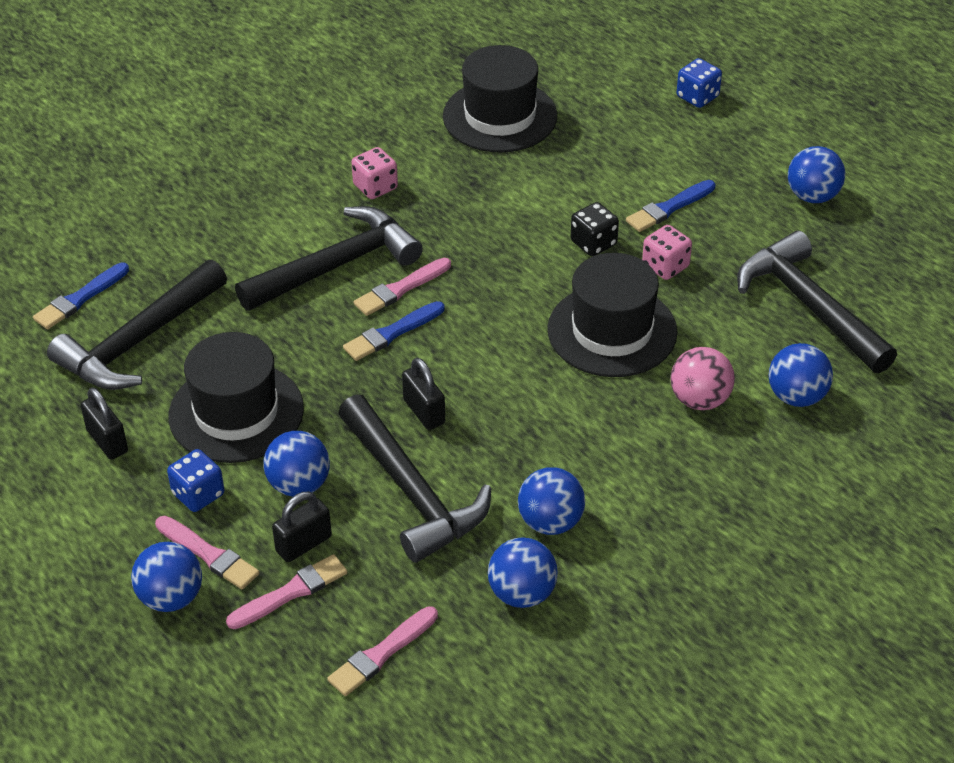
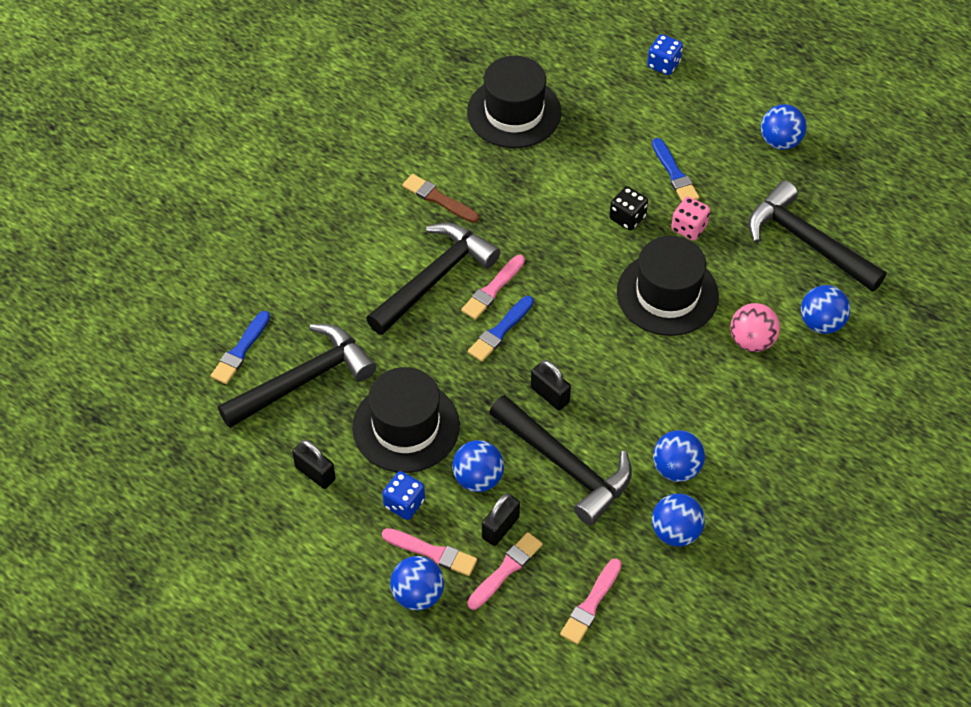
camera: 15 degrees left, 10 degrees up
(138, 341) = (304, 379): black hammer -> black hammer turned 150 degrees counterclockwise
(375, 187) = (438, 199): pink dice -> brown brush
(669, 208) = (674, 174): blue brush -> blue brush turned 60 degrees counterclockwise

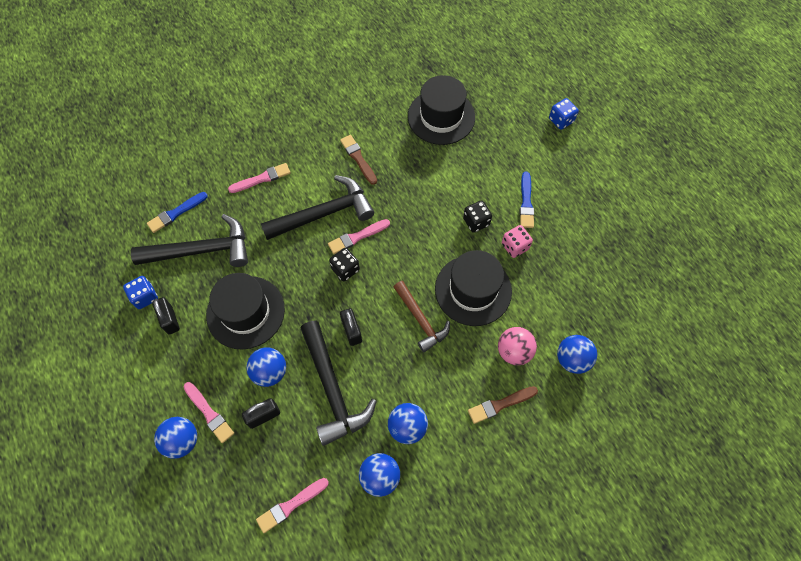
camera: 25 degrees right, 10 degrees up
(404, 503) = (212, 368): blue dice -> blue dice (145, 297)
(500, 331) = (345, 269): blue brush -> black dice
(506, 570) = (249, 450): pink brush -> pink brush (262, 178)
(625, 350) = (421, 320): none -> brown hammer
(768, 402) = (500, 404): none -> brown brush
(780, 141) = (614, 208): blue ball -> none
(806, 242) = (594, 291): black hammer -> none

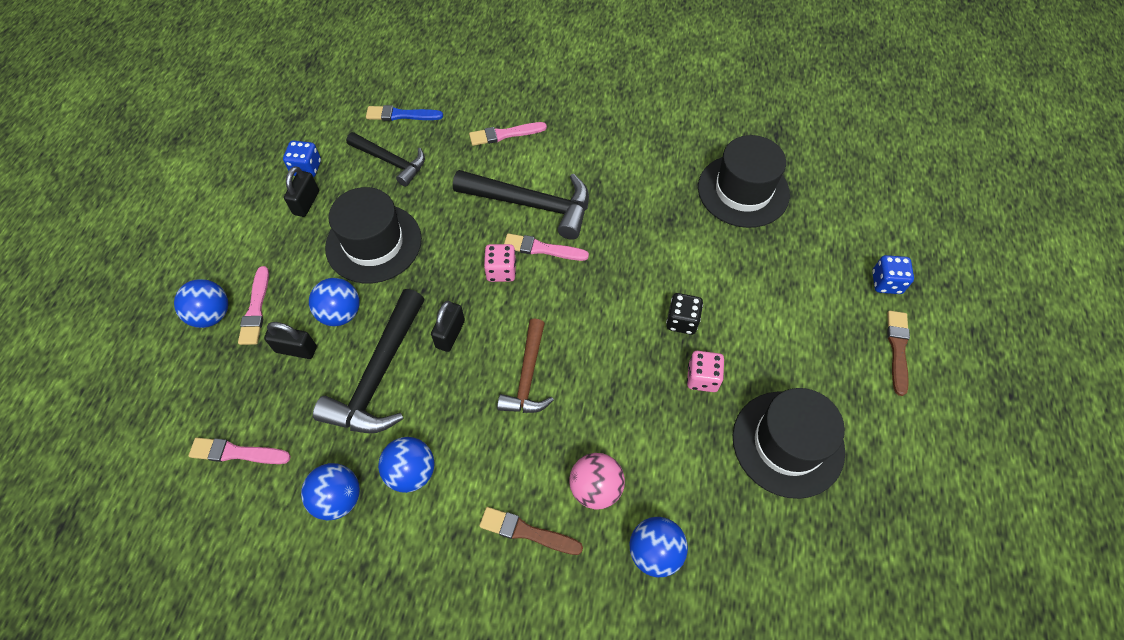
camera: 40 degrees right, 5 degrees down
(202, 250) = (391, 161): black hammer -> black hammer, size x0.64
(262, 178) = (505, 134): pink brush -> pink brush turned 150 degrees clockwise
(345, 269) = (501, 271): black dice -> pink dice
(358, 158) = (615, 175): brown brush -> brown brush (897, 349)
(473, 290) = (612, 388): black hat -> black hat (788, 443)
(526, 202) = (759, 341): blue brush -> none

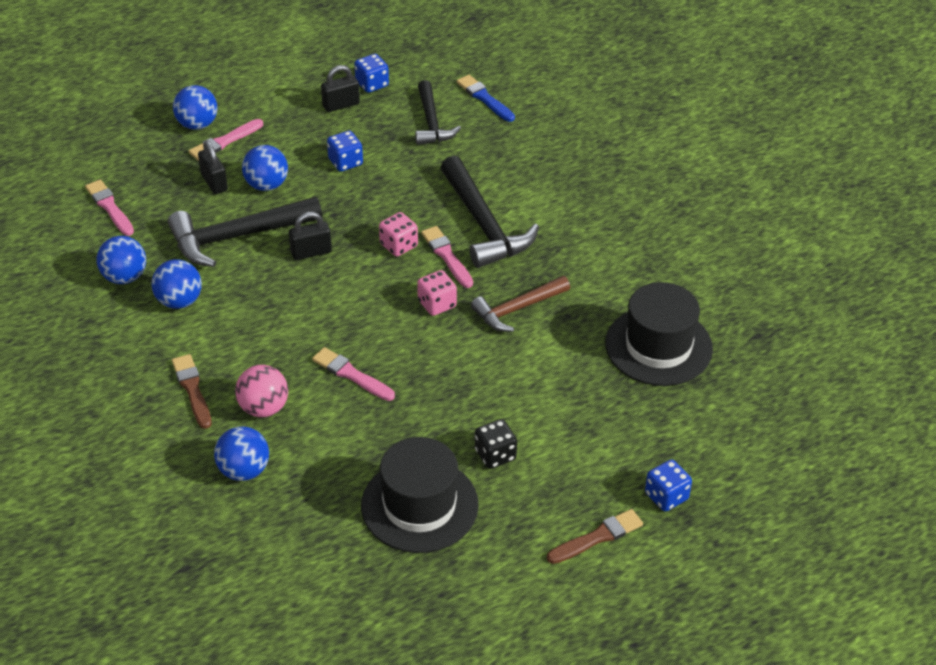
camera: 50 degrees right, 15 degrees down
(373, 243) = (345, 162): black hat -> blue dice
(505, 134) = (538, 166): pink brush -> pink brush (351, 374)
(528, 376) = (319, 316): brown hammer -> brown hammer (517, 309)
(682, 321) = (469, 378): black dice -> black dice (495, 455)
(702, 378) = (426, 420): pink dice -> pink dice (437, 304)

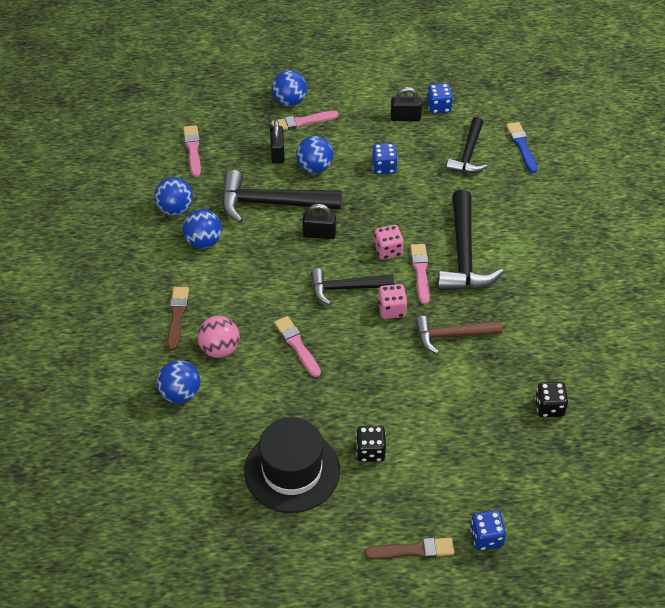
camera: 25 degrees right, 5 degrees up
(373, 298) = (346, 288): none -> black hammer
(658, 346) = (549, 407): black hat -> black dice

